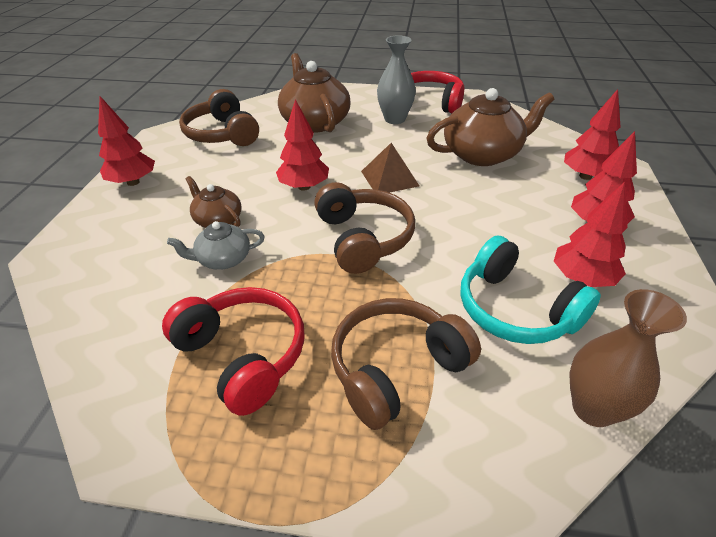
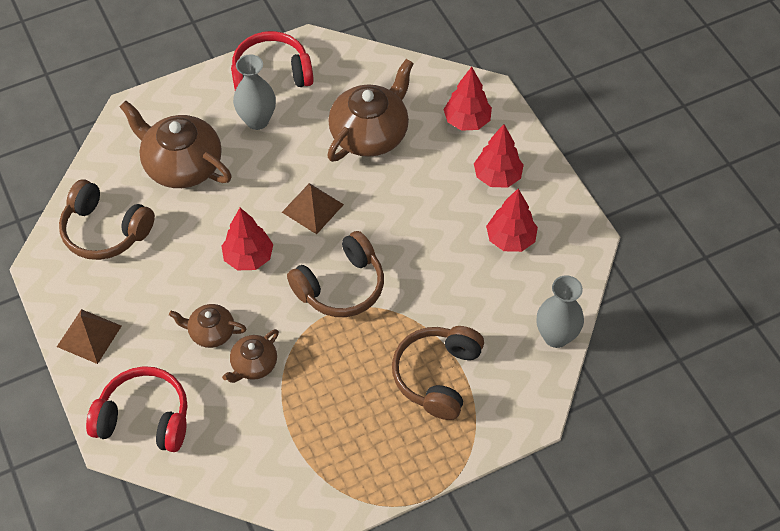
camera: 35 degrees left, 15 degrees up
(133, 182) = (89, 336): red tree -> brown pyramid
(223, 259) = (253, 364): grey teapot -> brown teapot
(243, 355) = (339, 423): red headphones -> red headphones (144, 418)
(363, 238) = (341, 286): brown headphones -> brown headphones turned 105 degrees clockwise
(515, 309) = (482, 290): turquoise headphones -> none
(593, 408) = (556, 336): brown vase -> grey vase

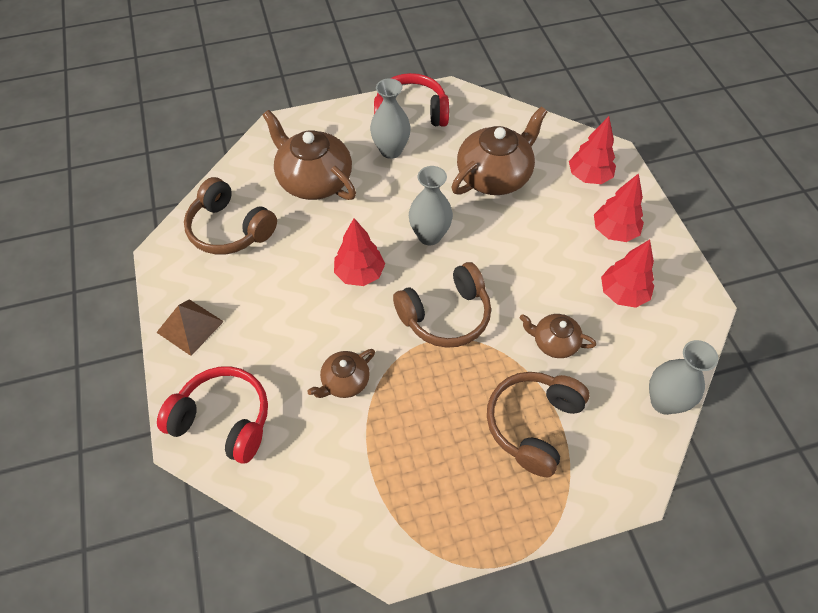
camera: 10 degrees right, 0 degrees up
(211, 332) = (308, 341): brown teapot -> brown teapot (554, 342)
(312, 208) = (429, 236): brown pyramid -> grey vase

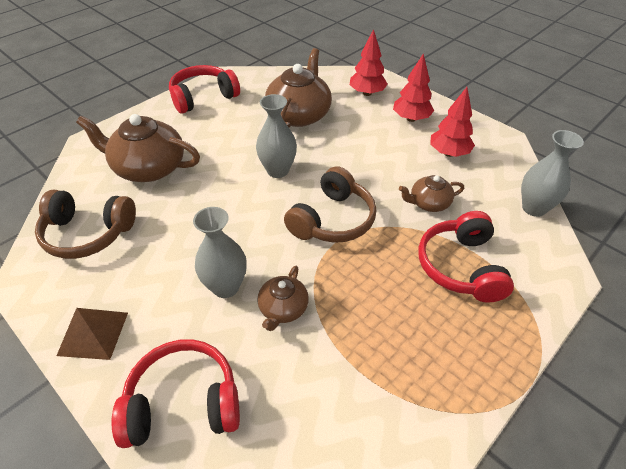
camera: 30 degrees left, 10 degrees down
(360, 274) = (237, 219): red tree -> none
(391, 150) = (203, 126): grey vase -> grey vase (226, 287)
(533, 424) = (461, 267): brown headphones -> red headphones

